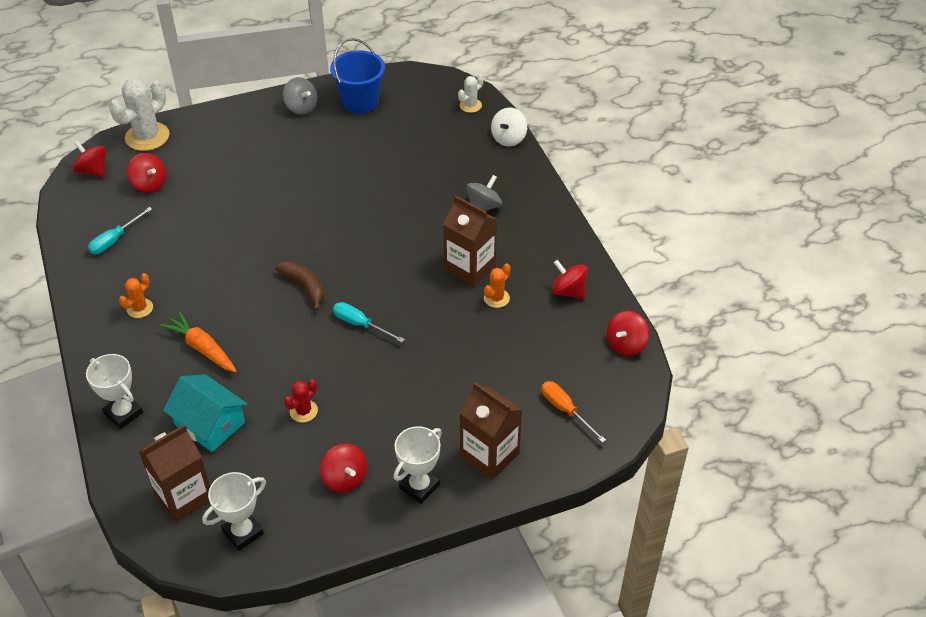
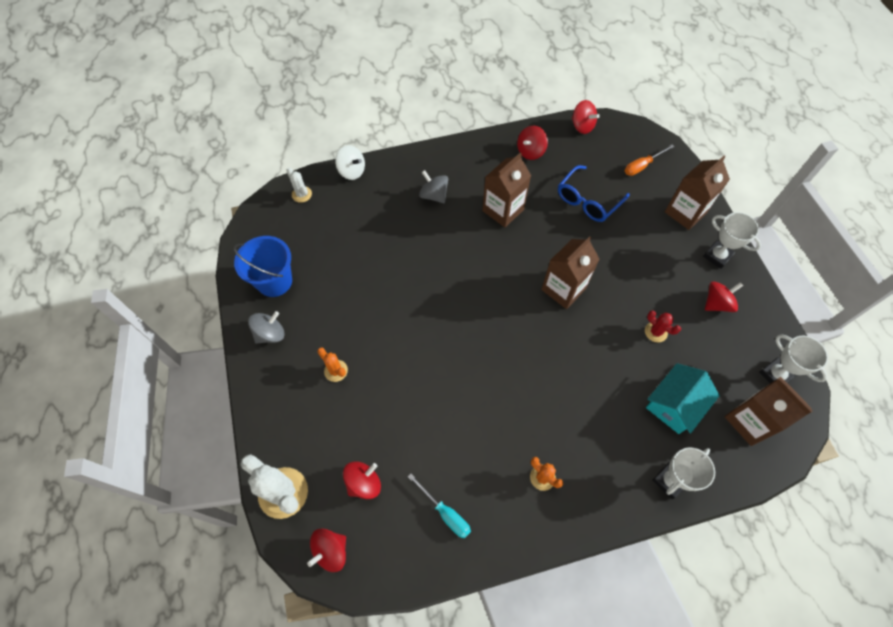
camera: 85 degrees left, 15 degrees up
(202, 348) = (591, 415): orange carrot -> none
(305, 287) = (519, 331): brown banana -> none
(360, 324) = (563, 289): turquoise screwdriver -> brown carton
(495, 349) = (587, 201): none -> blue glasses
(496, 298) = (536, 195): orange cactus -> orange cactus (336, 371)

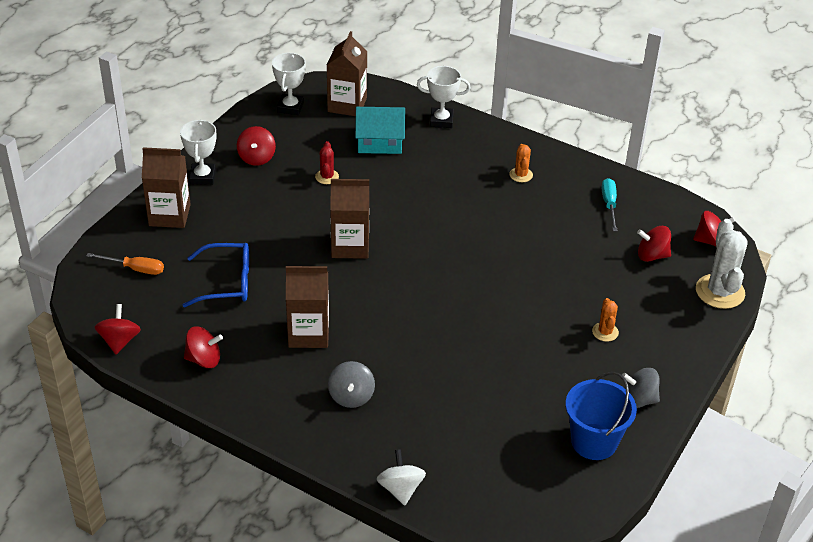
camera: 135 degrees left, 20 degrees down
(301, 194) = (481, 508): white cactus -> none
(717, 303) = (257, 158): red spinning top -> red spinning top turned 105 degrees counterclockwise

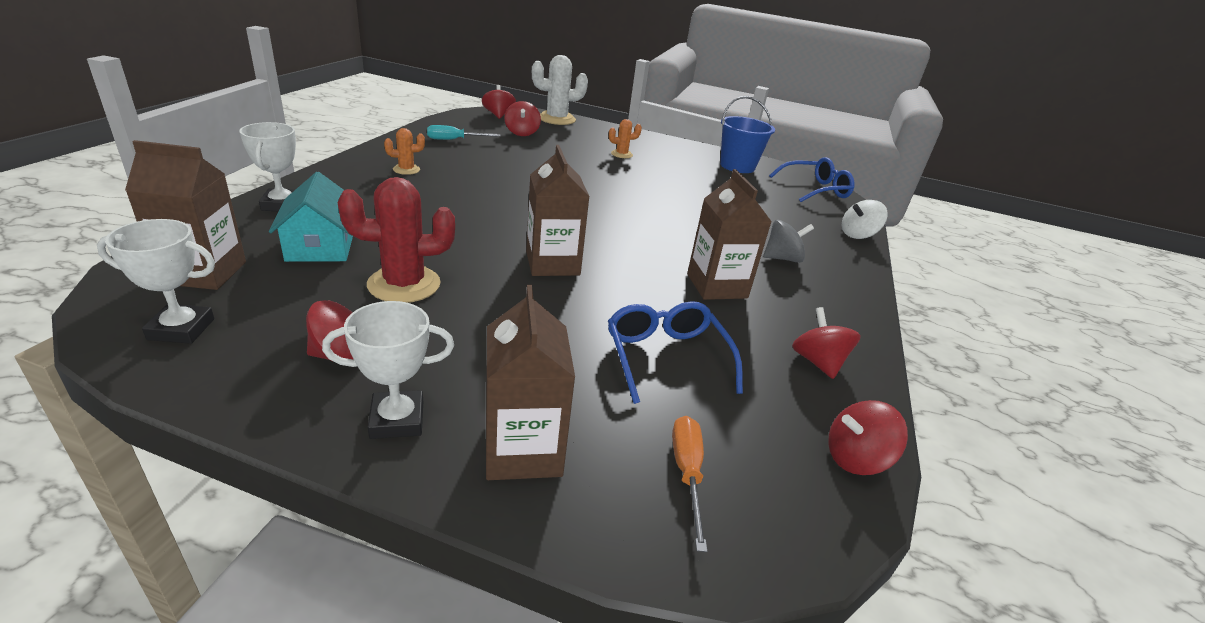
camera: 105 degrees left, 10 degrees down
(327, 177) = (404, 284): red cactus -> red cactus, size x1.92
(528, 504) = (815, 189): none -> blue glasses
(638, 400) = (685, 151): grey spinning top -> none

